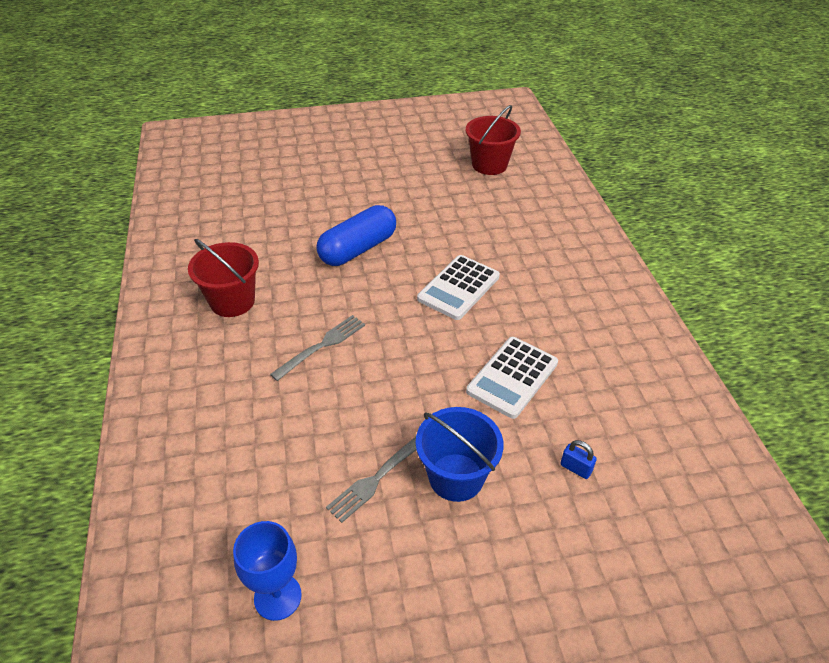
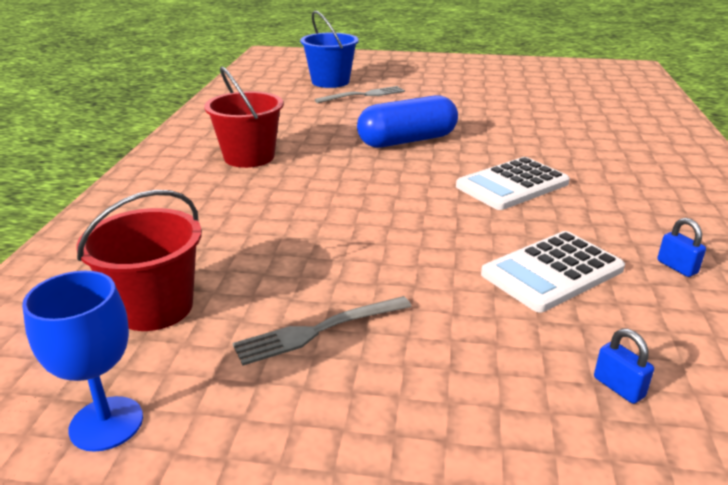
camera: 20 degrees right, 15 degrees down
(322, 345) = (322, 203): grey fork -> grey fork (364, 95)
(456, 477) = (426, 355): blue bucket -> blue bucket (330, 82)
(489, 165) = (590, 104): red bucket -> red bucket (155, 307)
(589, 351) = (677, 267): none -> blue padlock

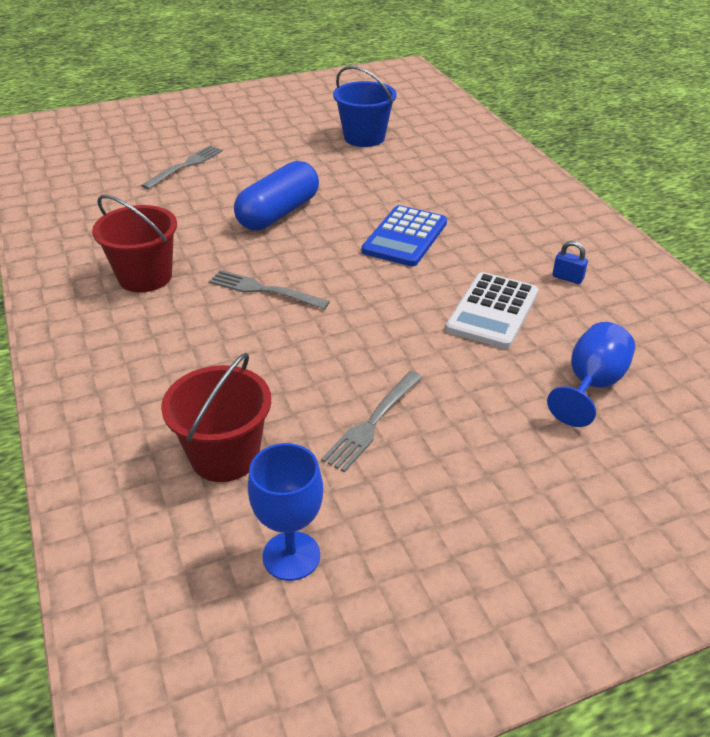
camera: 30 degrees left, 10 degrees up
(330, 82) = (133, 155): blue bucket -> blue bucket (364, 137)
(334, 191) = (263, 290): none -> grey fork
(512, 185) = (405, 237): white calculator -> blue calculator
(618, 387) = (591, 385): blue padlock -> blue goblet

